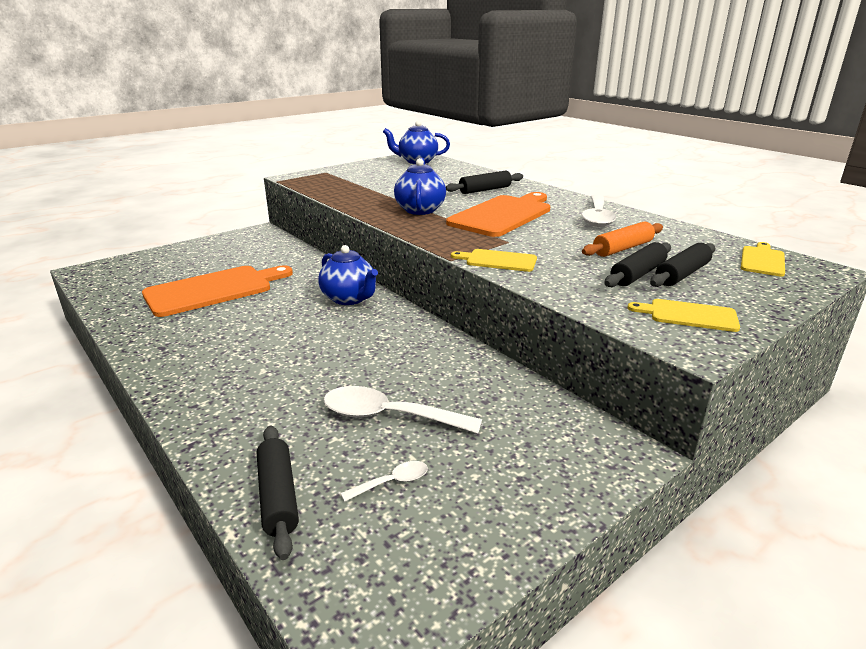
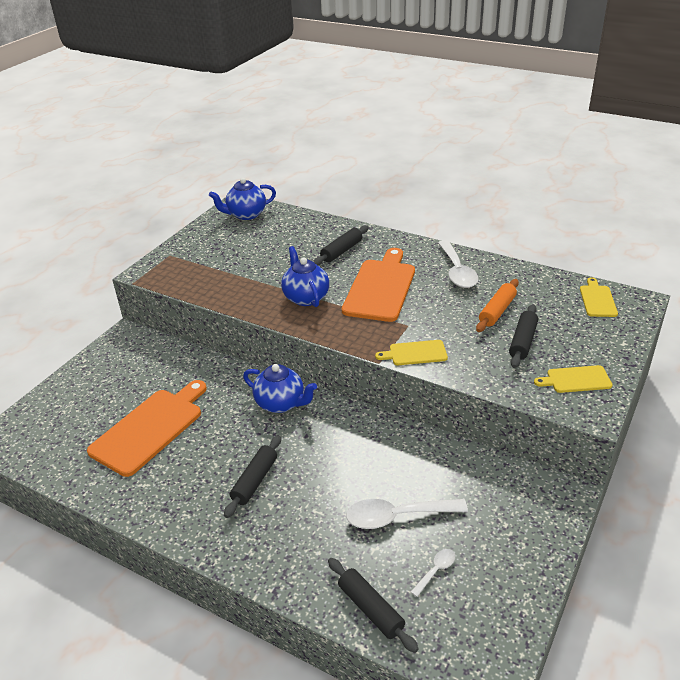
camera: 20 degrees left, 10 degrees up
(682, 274) = (552, 333): black rolling pin -> black rolling pin (255, 481)

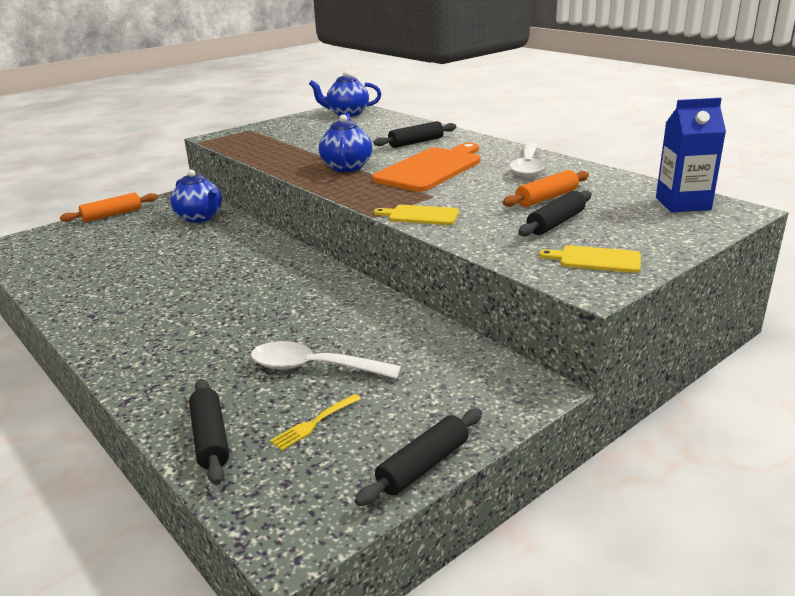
camera: 20 degrees right, 10 degrees down
(74, 376) = (112, 215): none -> orange rolling pin
(150, 428) = (138, 258): orange cutting board -> none
(255, 481) = (195, 311): black rolling pin -> black rolling pin (423, 466)
(281, 403) = (277, 261): blue teapot -> blue teapot (200, 217)
(436, 570) = (315, 423): white spoon -> yellow fork
(597, 300) = (683, 204): yellow cutting board -> blue carton

